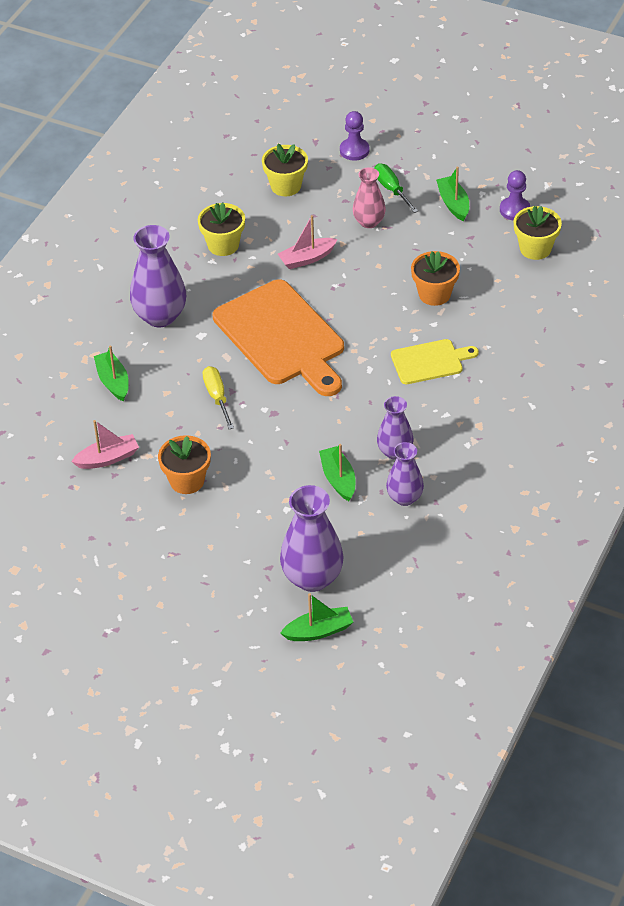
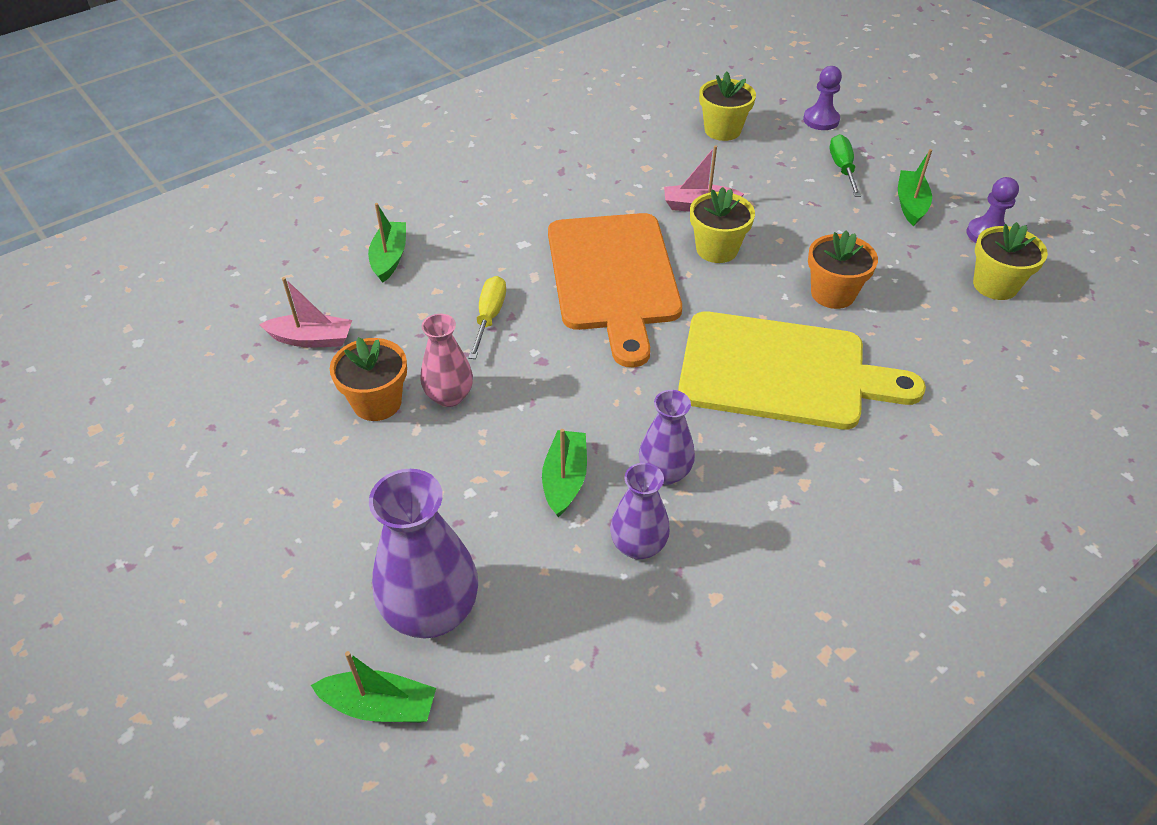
camera: 25 degrees right, 0 degrees up
(160, 316) = (494, 210): purple vase -> none
(223, 245) = (615, 164): yellow flower pot -> yellow flower pot (717, 249)
(369, 222) = (796, 192): pink vase -> pink vase (449, 396)
(430, 362) = (781, 372): yellow cutting board -> yellow cutting board, size x1.93

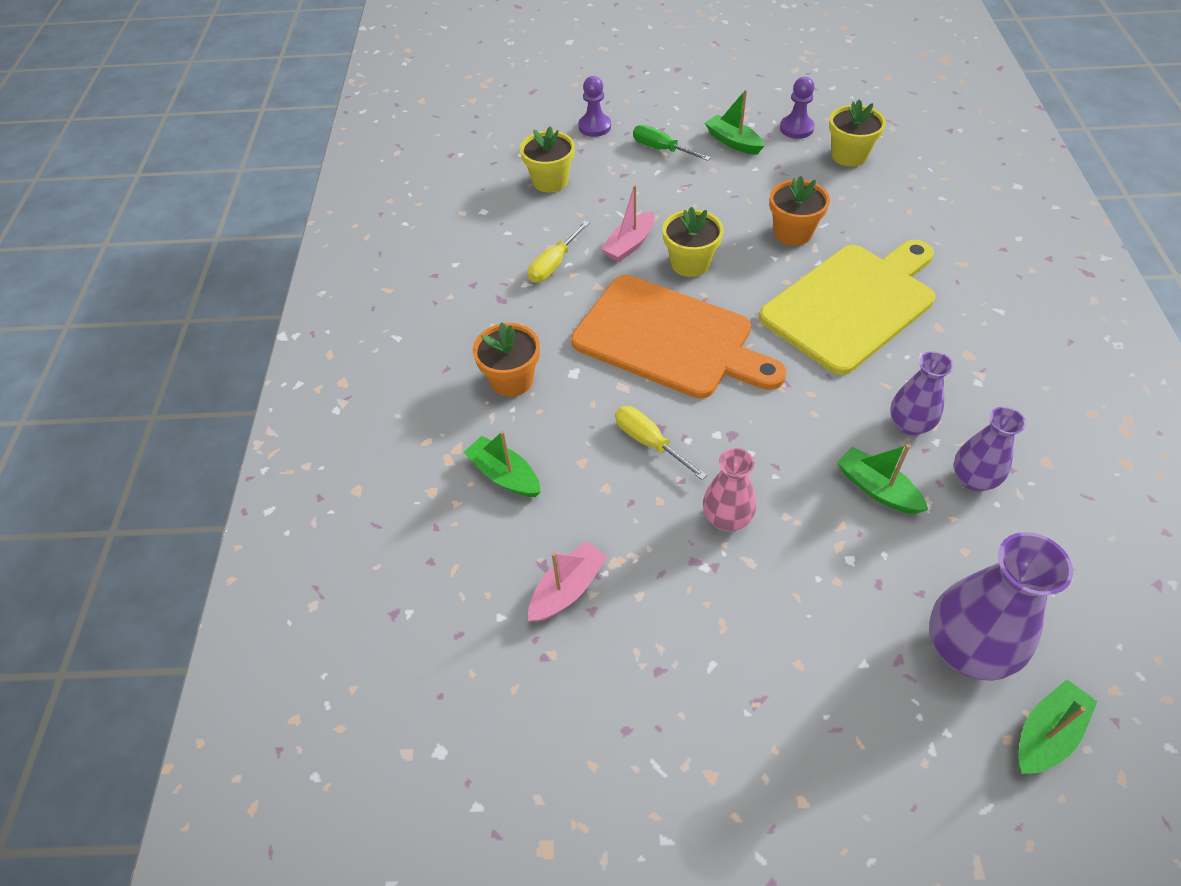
camera: 50 degrees left, 5 degrees up
(377, 402) = (695, 575): orange flower pot -> orange flower pot (512, 380)
(628, 178) = (553, 265): none -> yellow screwdriver

